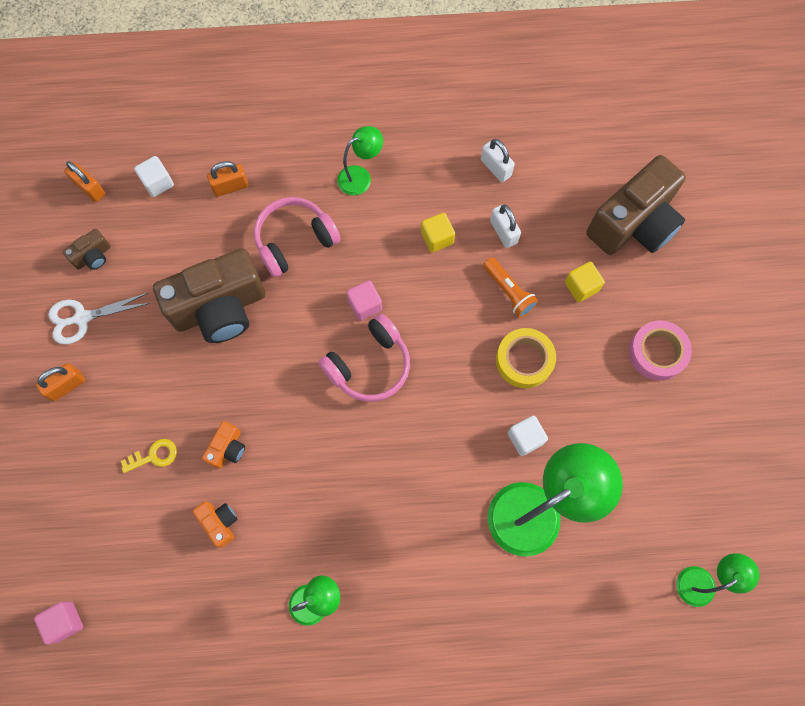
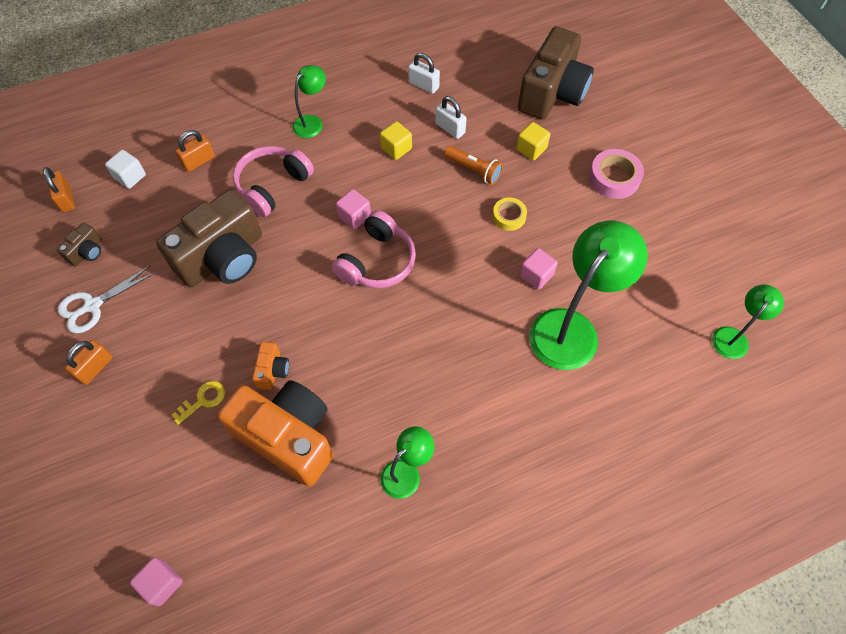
camera: 20 degrees left, 10 degrees down
(90, 189) = (66, 199): orange padlock -> orange padlock turned 45 degrees clockwise
(220, 523) = (288, 437): orange camera -> orange camera, size x2.34
(524, 360) = (509, 216): yellow tape -> yellow tape, size x0.64
(525, 438) = (536, 275): white cube -> pink cube

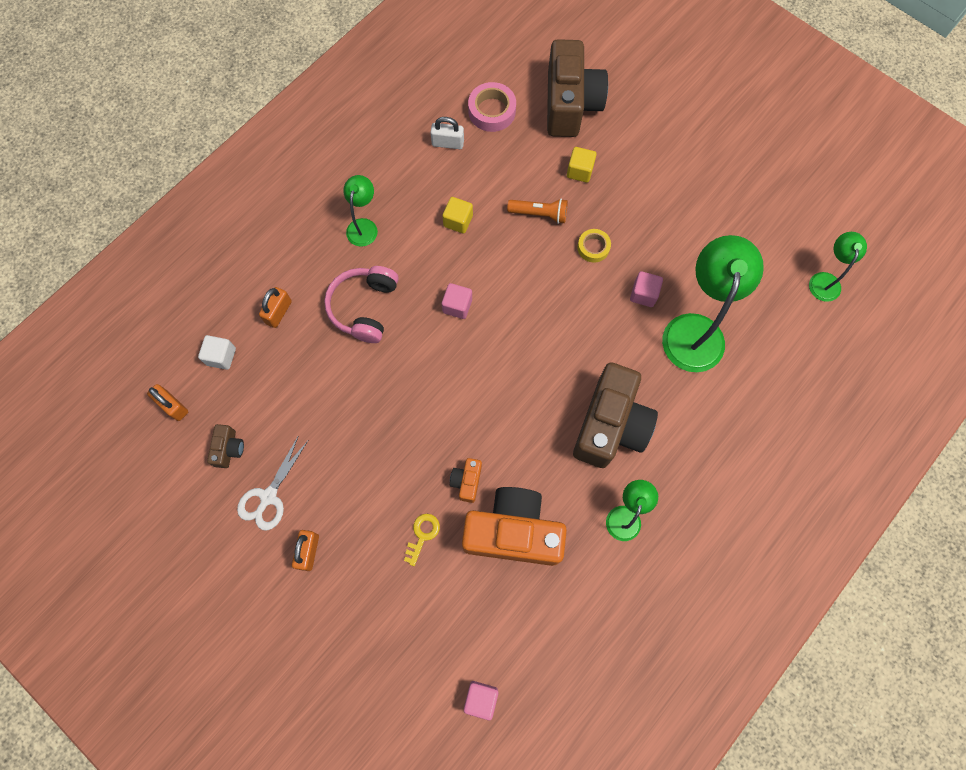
camera: 25 degrees left, 10 degrees up
(223, 258) = (361, 398): brown camera -> brown camera (610, 425)
(272, 370) = (467, 481): orange camera -> orange camera turned 150 degrees counterclockwise
(377, 261) = (501, 341): pink headphones -> none
(450, 128) = (496, 179): white padlock -> none
(614, 178) = (665, 171): pink tape -> pink tape (492, 111)

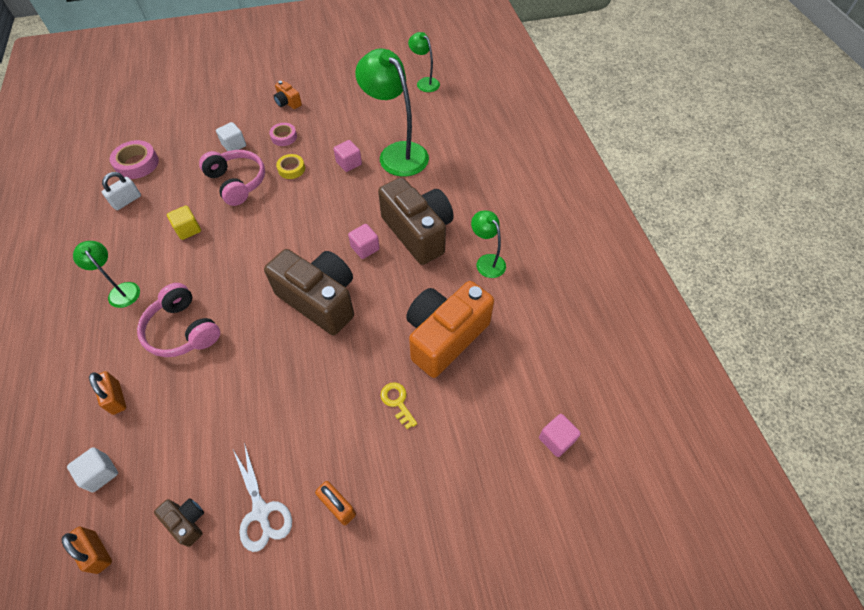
camera: 55 degrees left, 15 degrees down
(173, 406) = (96, 552): orange padlock -> orange padlock turned 60 degrees clockwise
(457, 306) = (248, 268): pink cube -> pink cube (365, 248)
(467, 481) = (382, 344): orange camera -> orange camera (288, 102)
(539, 214) = (237, 182): orange flashlight -> pink headphones
(570, 104) = (185, 123): brown camera -> brown camera (320, 300)
(580, 171) = (234, 145): yellow cube -> white cube
(627, 206) = (284, 137): none -> pink tape

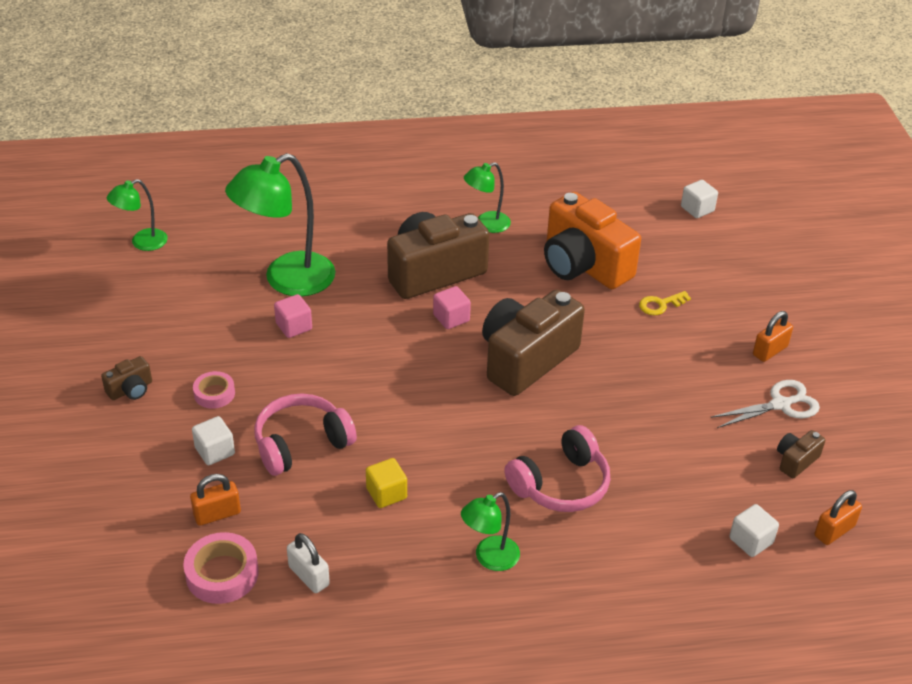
camera: 85 degrees left, 15 degrees down
(116, 398) = (656, 540): orange padlock -> orange padlock (217, 514)
(288, 102) = (130, 390): orange camera -> brown camera
(291, 169) = (289, 385): yellow tape -> none
(556, 439) = (697, 209): pink cube -> white cube

